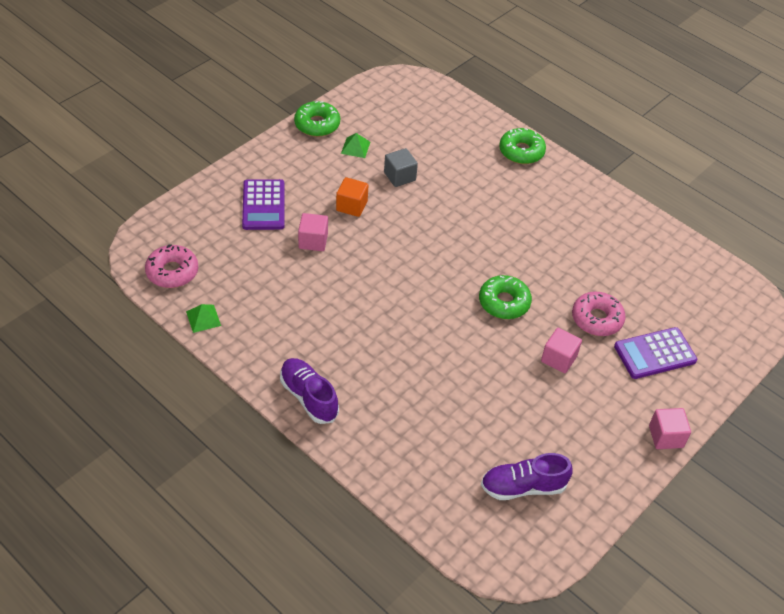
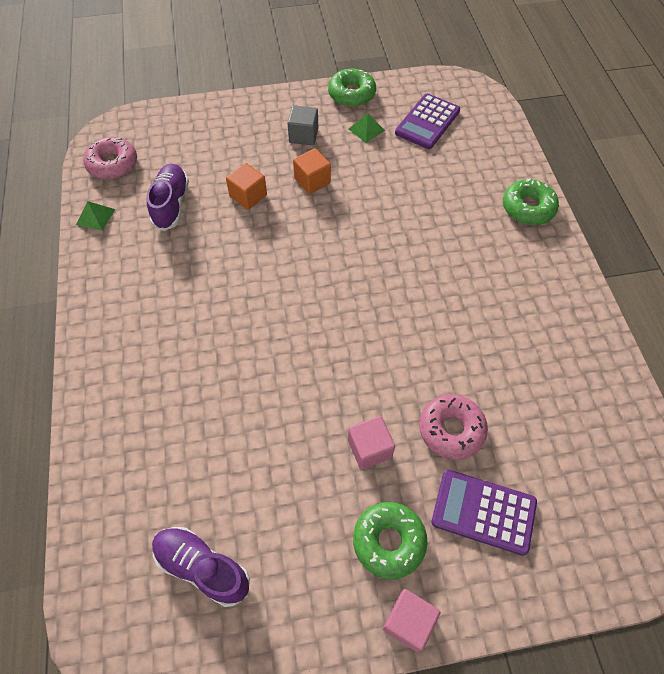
camera: 40 degrees right, 10 degrees up
(263, 205) = (238, 143): purple calculator -> purple calculator (427, 122)
(309, 397) = (105, 338): purple shoe -> purple shoe (171, 204)
(313, 241) = (248, 196): pink cube -> orange cube
(399, 176) = (382, 175): grey cube -> grey cube (303, 135)
(504, 302) = (368, 353): green donut -> green donut (389, 541)

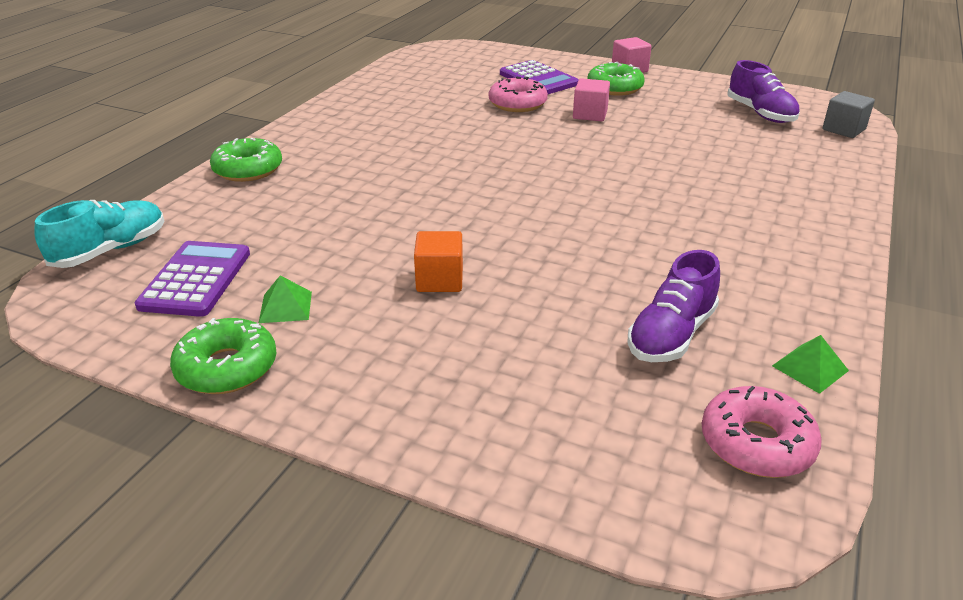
camera: 145 degrees left, 25 degrees down
(248, 196) = (545, 299): orange cube -> none
(303, 135) = (383, 340): grey cube -> grey cube (843, 129)
(427, 122) = (196, 279): purple calculator -> purple calculator turned 60 degrees counterclockwise
(493, 116) = (111, 250): none -> turquoise shoe

